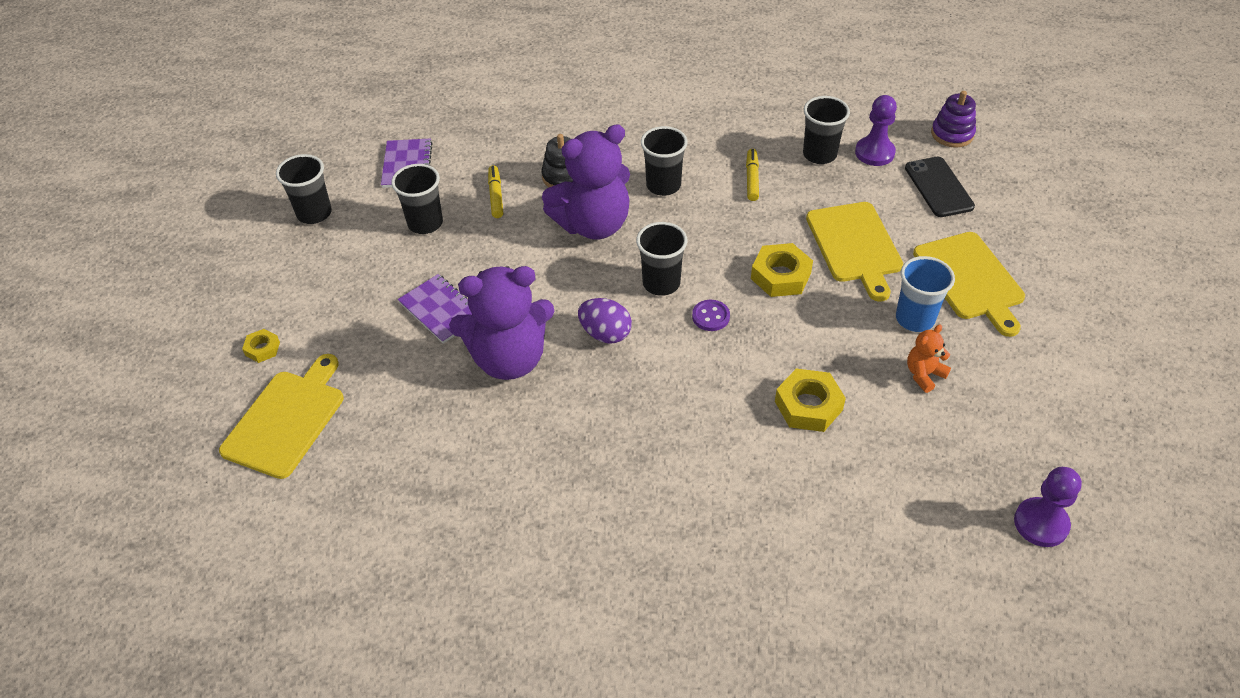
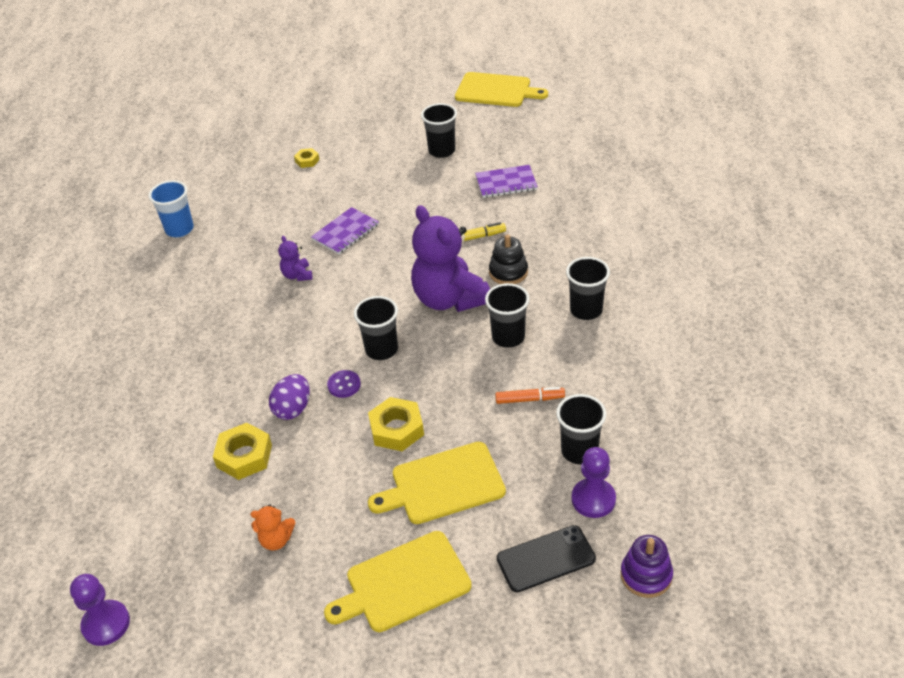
camera: 85 degrees right, 5 degrees down
(286, 420) = (246, 185): yellow cutting board -> yellow cutting board (496, 90)
(425, 223) = (438, 206): black cup -> black cup (586, 310)
(509, 359) = (297, 275): purple teddy bear -> purple teddy bear, size x0.44
(605, 334) = (323, 323): purple egg -> purple egg (293, 409)
(752, 179) = (530, 399): yellow marker -> orange marker
(915, 319) = (346, 533): blue cup -> blue cup (179, 229)
(924, 374) = (276, 540): orange teddy bear -> orange teddy bear turned 135 degrees clockwise

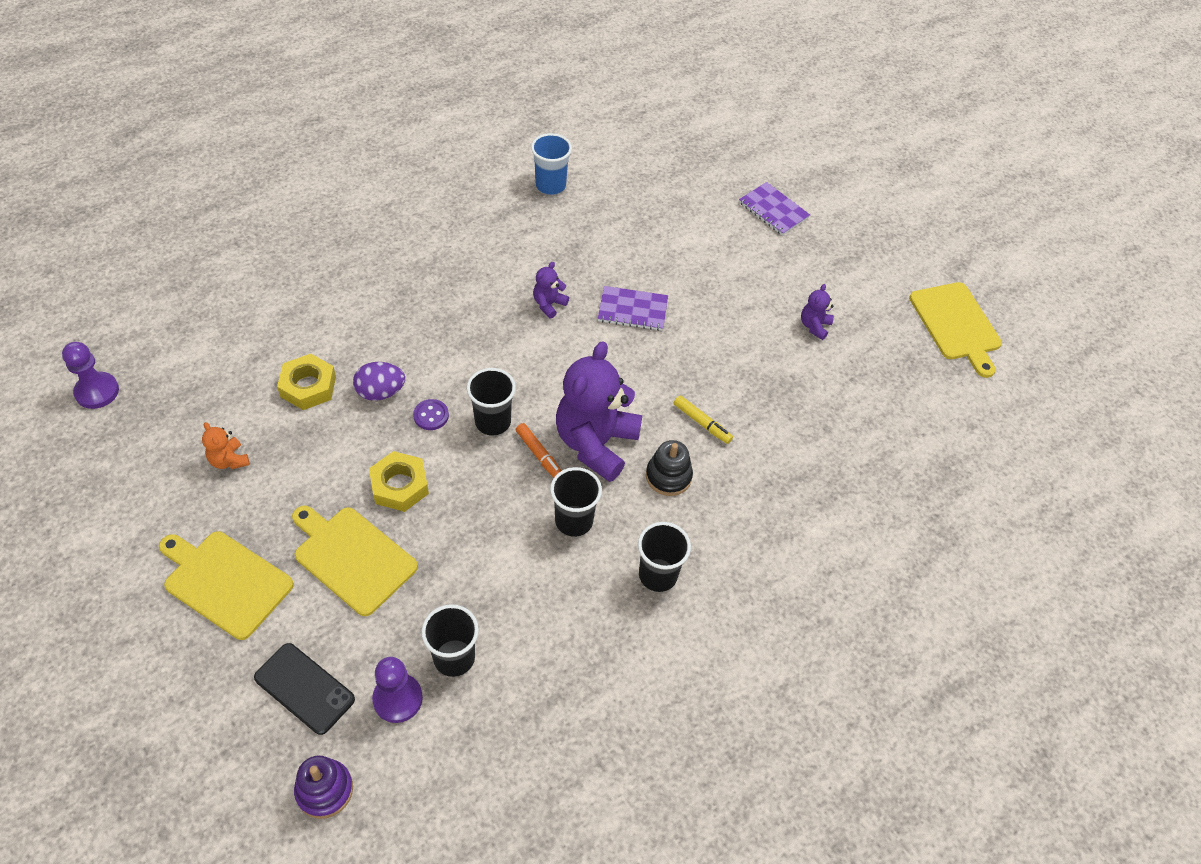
camera: 50 degrees right, 10 degrees up
(307, 161) = (713, 225): yellow nut -> none
(442, 151) = (814, 326): black cup -> purple teddy bear
(506, 183) = (806, 408): purple notebook -> purple notebook (773, 210)
(530, 399) = (499, 581): orange marker -> orange marker (539, 455)

